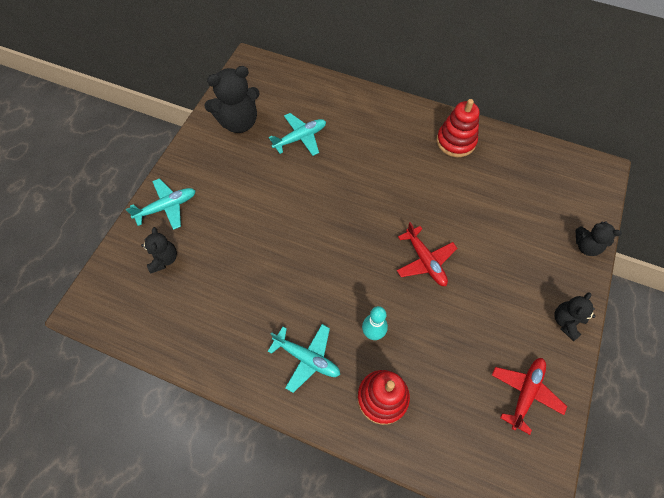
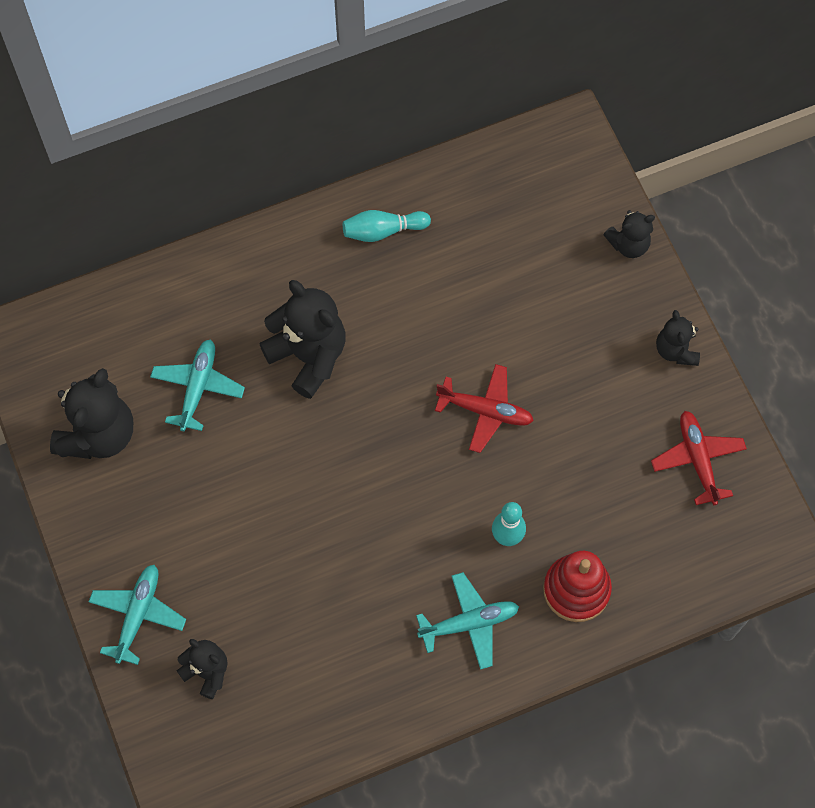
camera: 45 degrees left, 5 degrees up
(363, 165) = (308, 356): none -> black teddy bear
(455, 141) = (383, 231): red stacking toy -> turquoise bowling pin

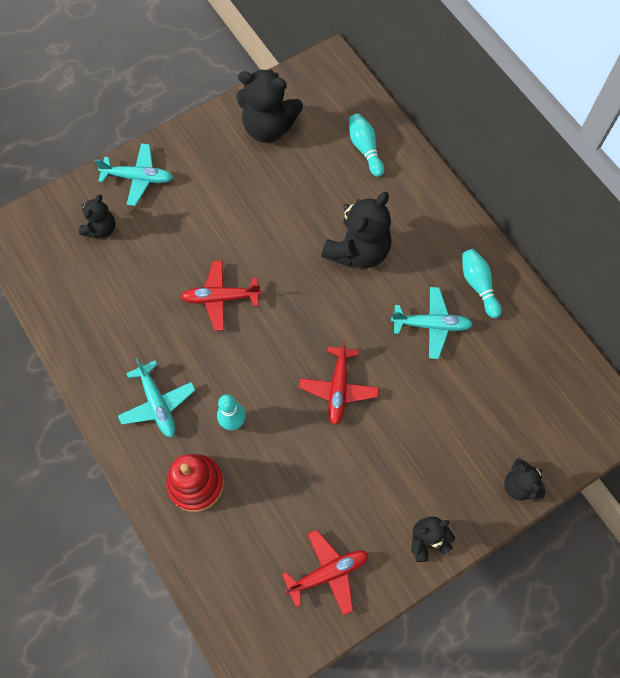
camera: 80 degrees right, 0 degrees up
(162, 320) = (365, 149): none -> turquoise bowling pin
(198, 387) = (317, 182): turquoise plane -> turquoise plane (432, 325)
(340, 530) = (220, 298): none -> red plane

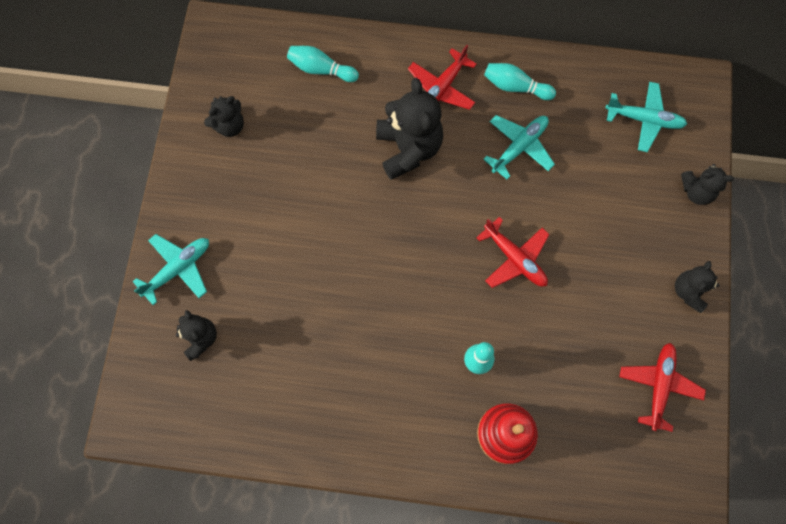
camera: 50 degrees left, 5 degrees up
(158, 404) = (410, 412): turquoise plane -> turquoise plane (644, 119)
(220, 298) = (356, 288): red plane -> red plane (441, 88)
(268, 127) = (229, 125): black teddy bear -> black teddy bear, size x0.56

